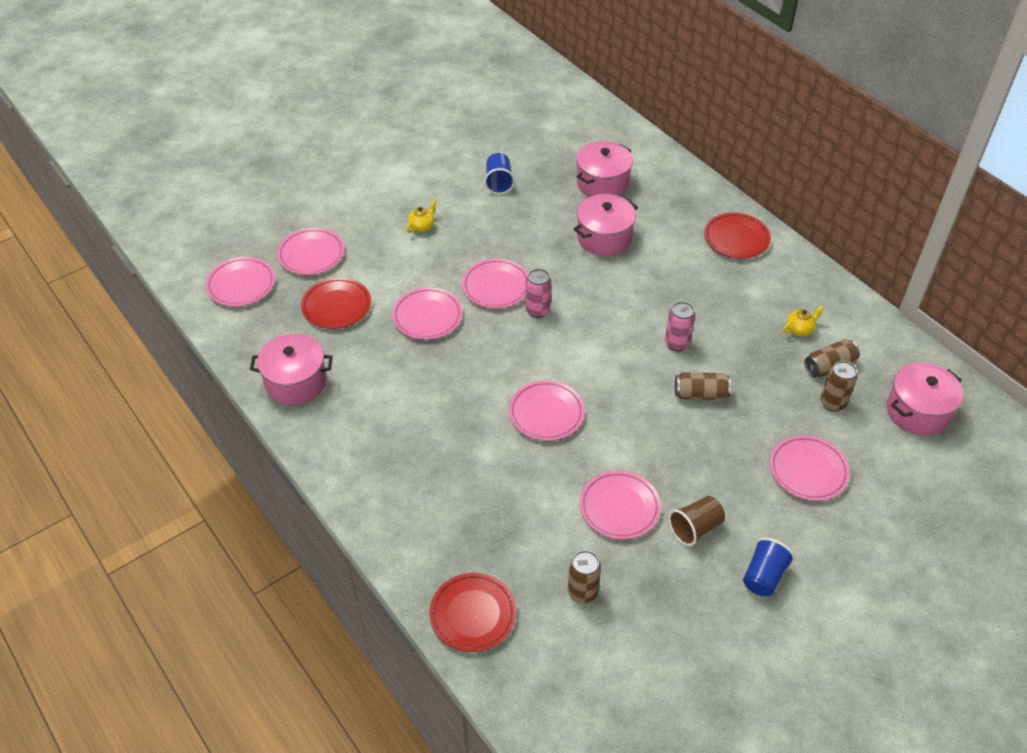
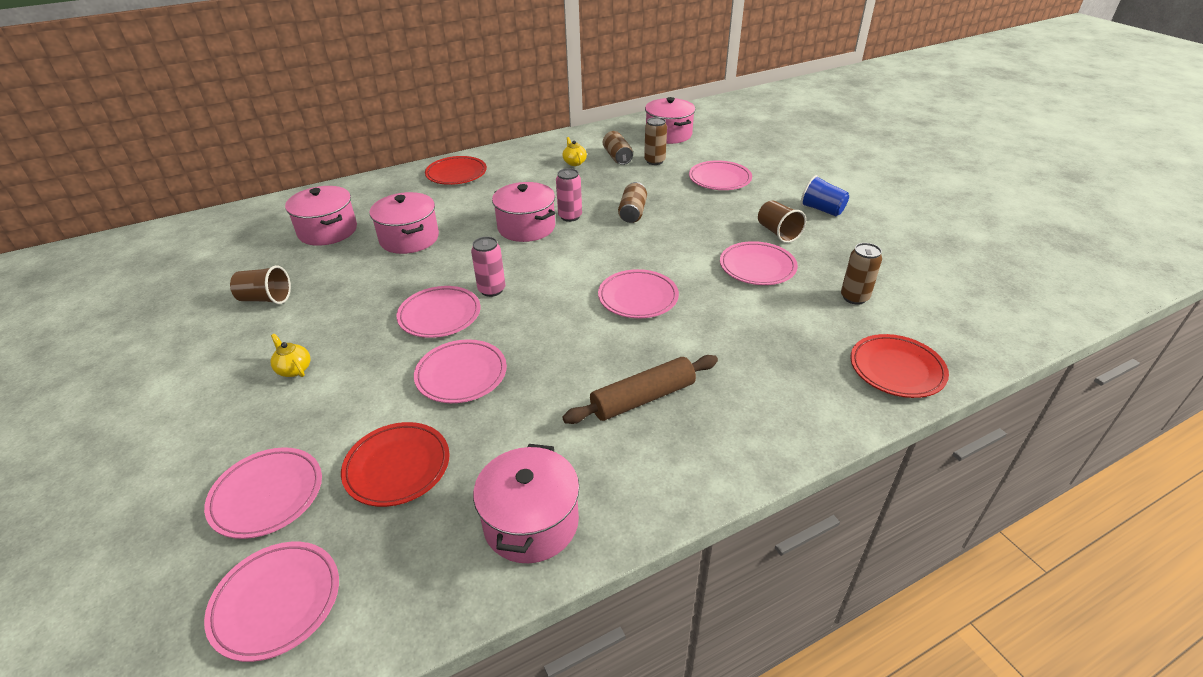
camera: 80 degrees left, 10 degrees down
(414, 429) = (643, 398): none -> brown rolling pin
(499, 182) = (266, 299): blue cup -> brown cup
(646, 314) = (526, 227): none -> pink pot

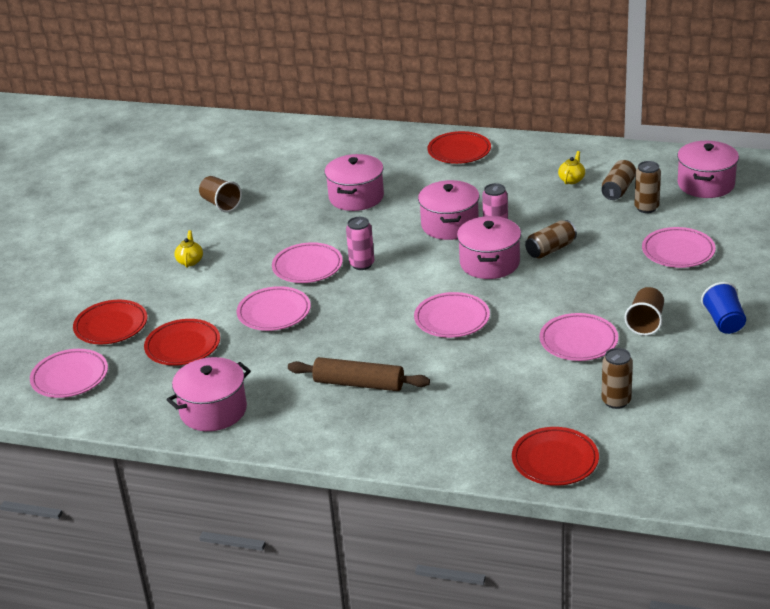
camera: 45 degrees right, 5 degrees down
(267, 495) = (111, 326): pink plate -> red plate
(328, 231) = (310, 166): pink pot -> pink pot (489, 263)

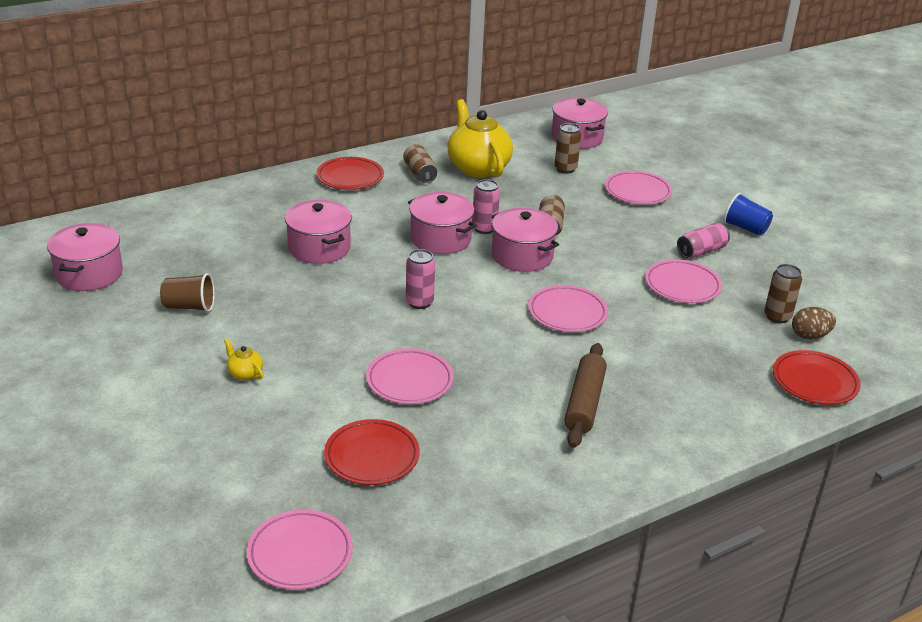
camera: 50 degrees left, 0 degrees up
(111, 326) = (261, 477): red plate -> none
(213, 410) = (501, 498): pink pot -> pink pot (89, 274)
(307, 267) = (373, 326): pink plate -> none
(359, 383) = (584, 403): brown rolling pin -> brown rolling pin turned 45 degrees counterclockwise
(571, 179) = (478, 168): yellow teapot -> yellow teapot, size x2.44
(616, 428) = (809, 336): none -> brown egg
(618, 189) = (524, 163): brown can -> brown can (420, 173)
(645, 323) = (701, 251): brown cup -> pink can

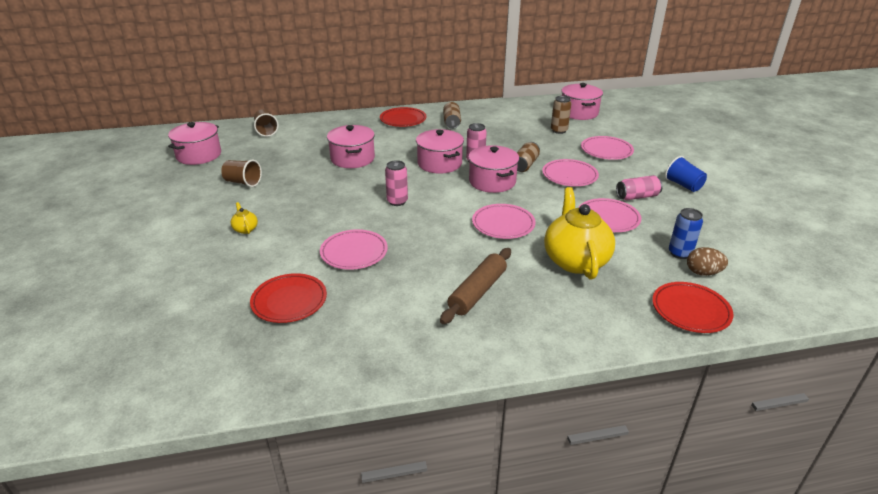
camera: 20 degrees right, 0 degrees up
(162, 220) = (266, 131): none -> brown cup
(300, 554) = (186, 363): pink plate -> pink plate (569, 176)
(478, 168) = (495, 123): yellow teapot -> yellow teapot (575, 260)
(777, 316) = (680, 253): brown can -> blue can

